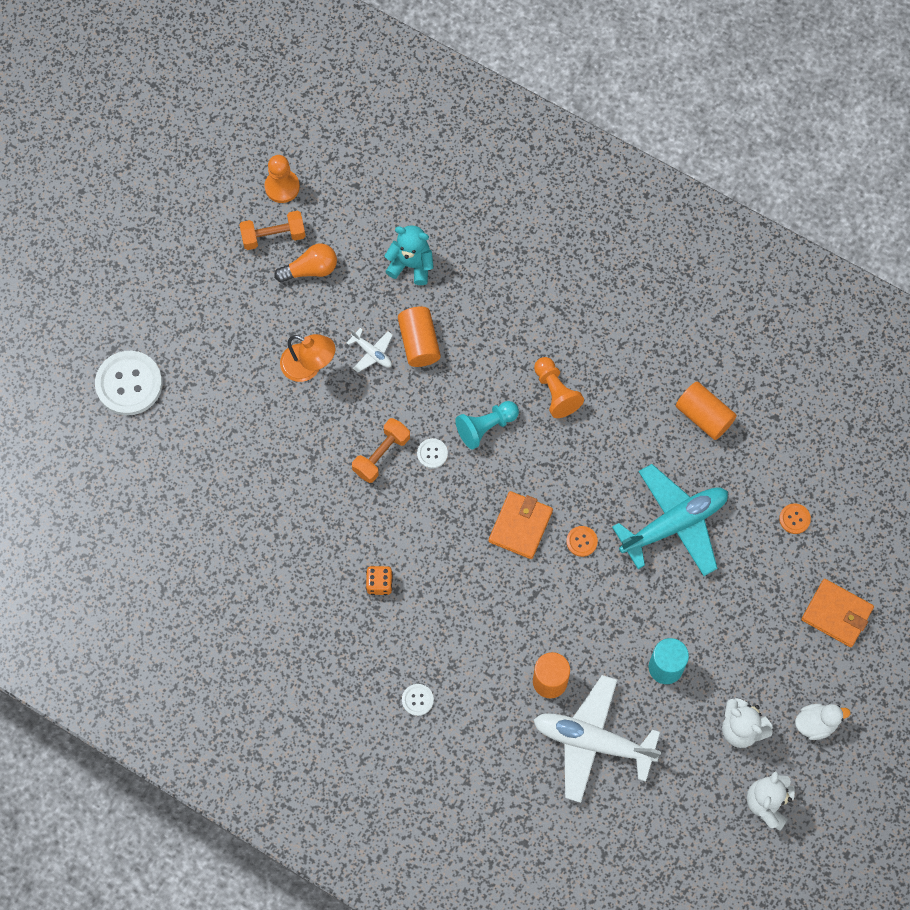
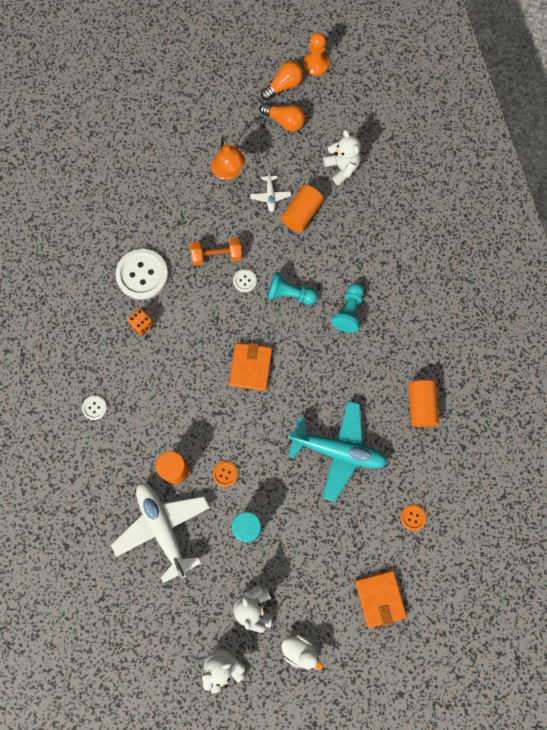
camera: 45 degrees right, 5 degrees up
(129, 384) = (127, 96): white button -> white button (142, 275)
(273, 236) = (283, 86): orange dumbbell -> orange light bulb
(411, 265) = (342, 167): turquoise teddy bear -> white teddy bear
(520, 526) = (251, 367): orange wallet -> orange wallet turned 60 degrees counterclockwise
(555, 392) = (349, 311): orange pawn -> turquoise pawn
(581, 541) = (275, 409): orange button -> orange button (225, 474)

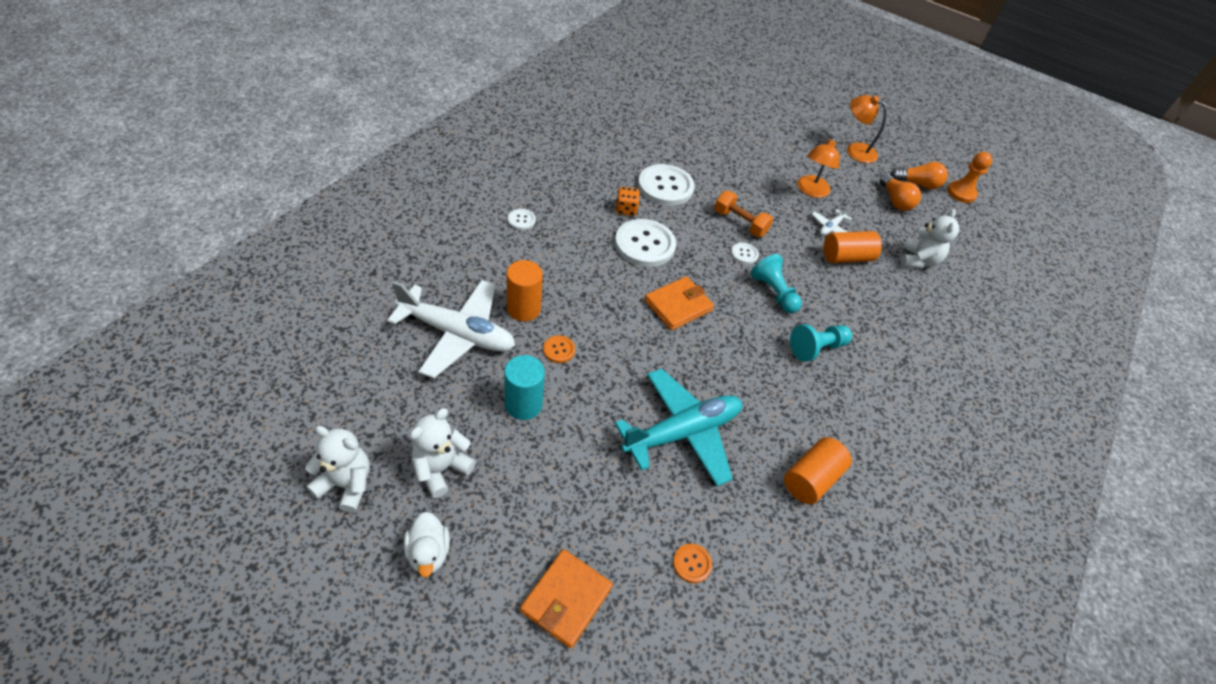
camera: 40 degrees right, 25 degrees down
(163, 528) = (457, 334): white plane -> white plane turned 90 degrees clockwise
(184, 341) = (645, 244): none -> white button
(217, 92) = (855, 150): none -> orange lamp
(338, 451) = (682, 433): turquoise plane -> turquoise plane turned 90 degrees counterclockwise

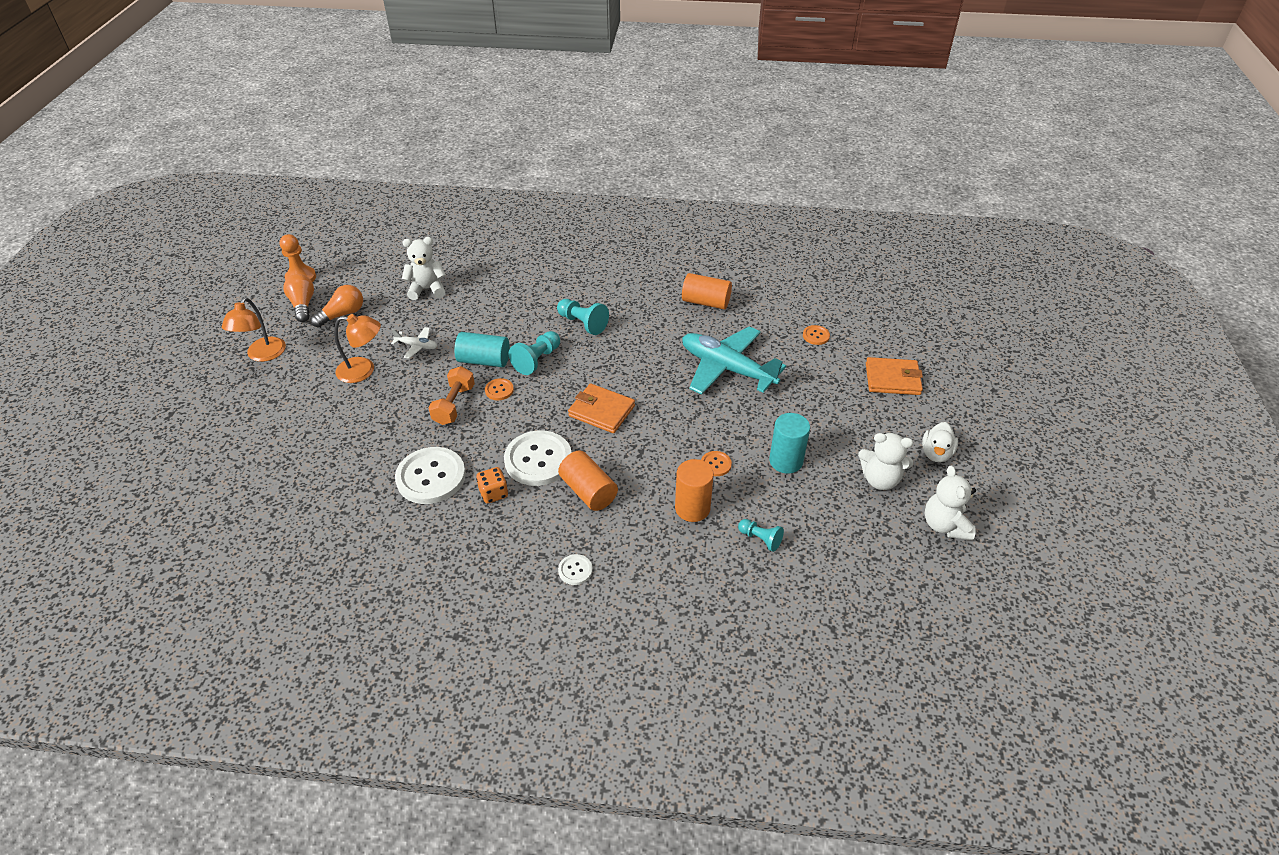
camera: 110 degrees left, 5 degrees down
(428, 553) = (936, 453): white duck -> white duck turned 150 degrees clockwise
(457, 334) = (760, 539): white plane -> turquoise pawn
(744, 254) = (499, 390): white button -> orange button
(790, 259) = (484, 360): none -> turquoise cylinder
(846, 257) = (455, 329): orange cylinder -> orange cylinder (588, 491)

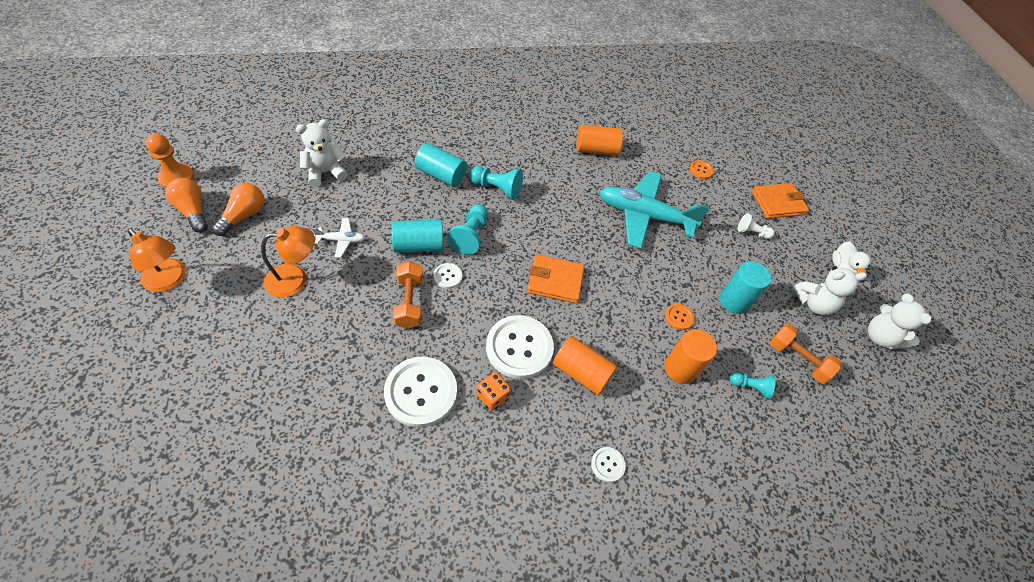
camera: 25 degrees left, 10 degrees up
(262, 355) = (169, 281): orange lamp -> orange lamp turned 45 degrees counterclockwise
(499, 390) = (447, 276): orange button -> white button
(534, 304) = (441, 175): none -> turquoise cylinder
(830, 526) = (797, 359): none -> orange dumbbell
(843, 402) = (751, 232): none -> white pawn

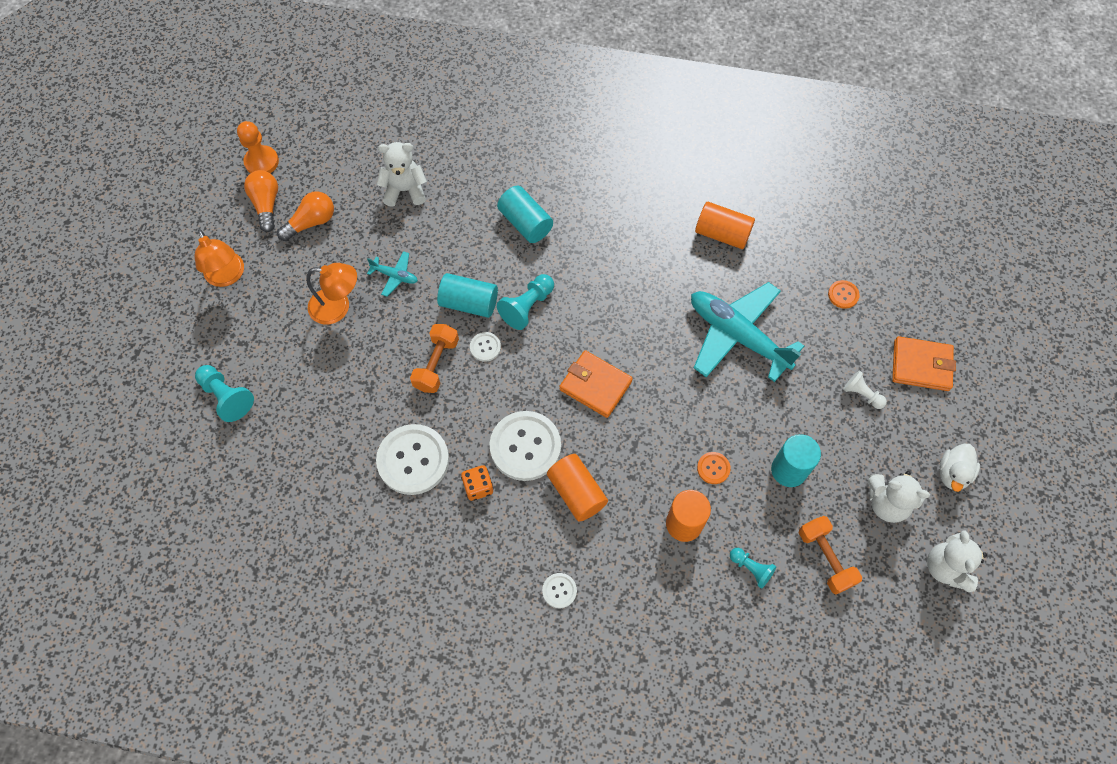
camera: 30 degrees right, 10 degrees up
(341, 240) = (395, 276): white plane -> turquoise plane
(496, 188) = (580, 256): turquoise pawn -> turquoise pawn (227, 397)

